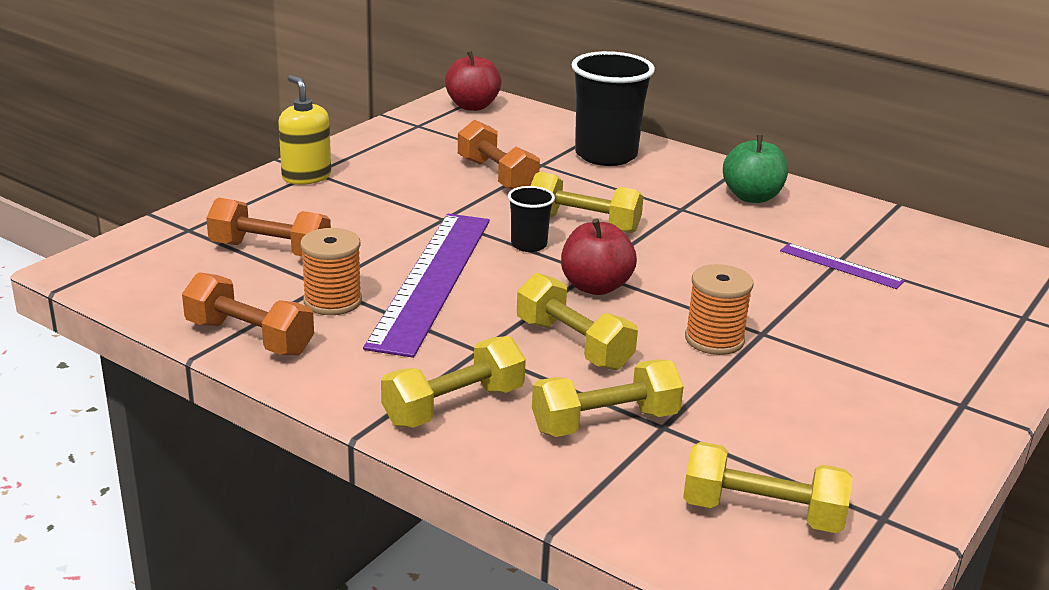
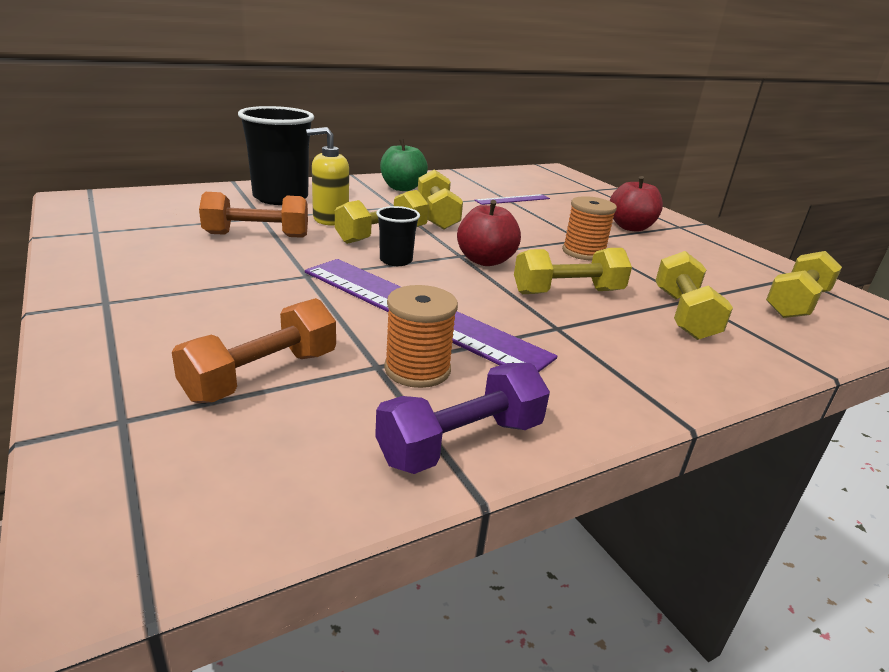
camera: 65 degrees left, 0 degrees up
(249, 338) = (461, 442): orange dumbbell -> purple dumbbell
(306, 176) = (108, 308): yellow soap dispenser -> yellow soap dispenser (330, 219)
(454, 406) = (647, 363): yellow dumbbell -> yellow dumbbell (437, 216)
(472, 106) = (103, 204): red apple -> red apple (630, 227)

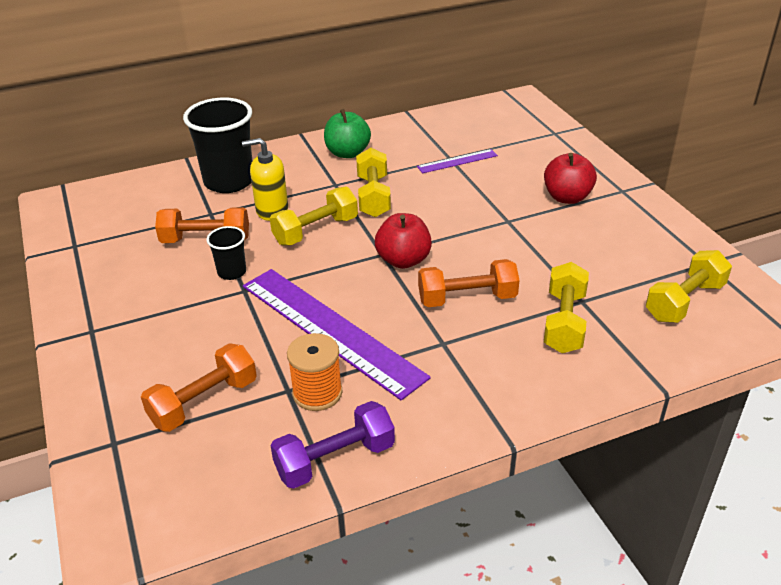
camera: 10 degrees right, 10 degrees up
(396, 260) = (322, 266): black cup -> black cup (232, 272)
(567, 292) = (467, 298): yellow dumbbell -> orange dumbbell
(583, 252) = (502, 241): orange spool -> none

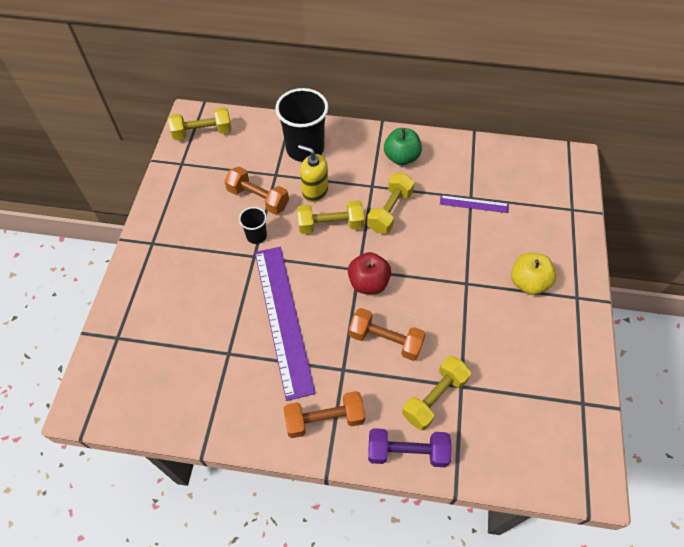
camera: 30 degrees right, 20 degrees up
(204, 402) = (179, 335): orange dumbbell -> orange dumbbell (324, 419)
(317, 393) = (243, 365): orange spool -> none
(335, 459) = (221, 422): purple dumbbell -> purple dumbbell (407, 452)
(567, 197) = (528, 282): red apple -> yellow apple
(684, 301) = (534, 428): yellow dumbbell -> yellow dumbbell (202, 132)

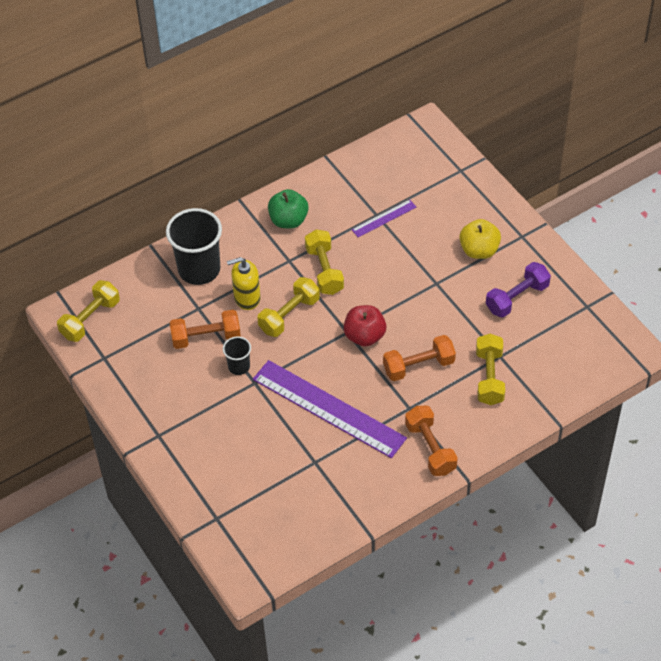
camera: 40 degrees left, 5 degrees down
(324, 419) = (430, 448): orange dumbbell -> orange dumbbell turned 60 degrees counterclockwise
(407, 452) = (505, 424): purple dumbbell -> purple dumbbell (517, 298)

